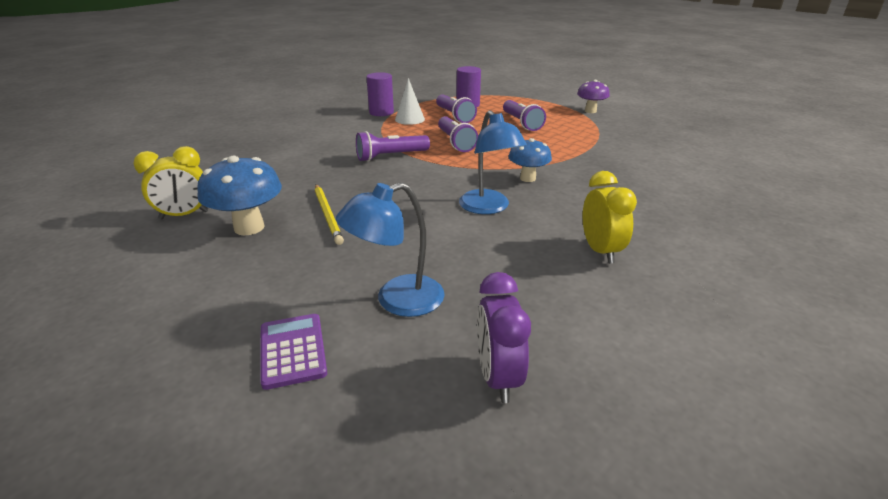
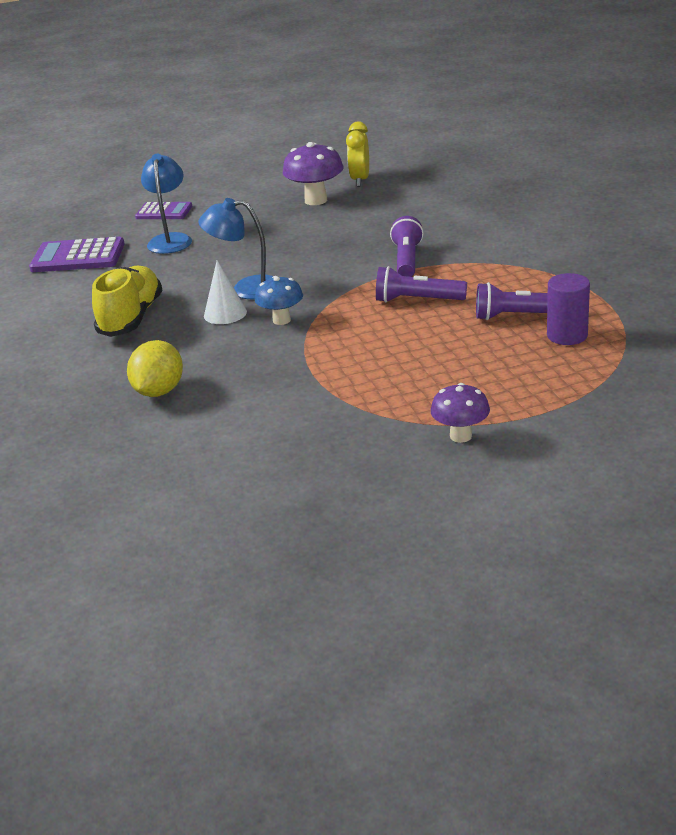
camera: 120 degrees right, 0 degrees up
(249, 227) = (316, 200): blue mushroom -> purple mushroom
(328, 215) = (306, 226): yellow pencil -> none
(381, 112) = (571, 269): purple cylinder -> none
(409, 119) = (527, 284): white cone -> white cone (225, 313)
(498, 377) = (78, 257): purple clock -> purple calculator
(521, 123) = (451, 359): purple flashlight -> none
(600, 251) = (131, 318): yellow clock -> yellow shoe
(677, 195) = (159, 391): none -> yellow lemon

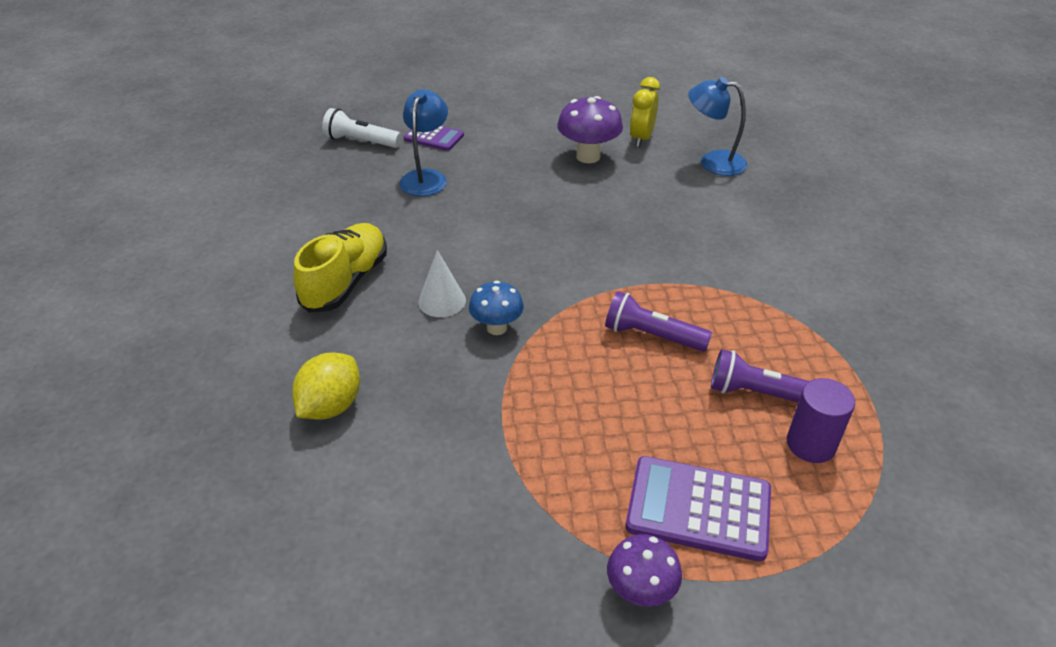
camera: 10 degrees right, 10 degrees up
(78, 257) = (329, 179): purple calculator -> purple calculator (698, 508)
(94, 227) = (361, 141): none -> white flashlight
(246, 289) = (476, 269): blue lamp -> blue lamp (713, 162)
(407, 260) = (657, 269): purple flashlight -> none

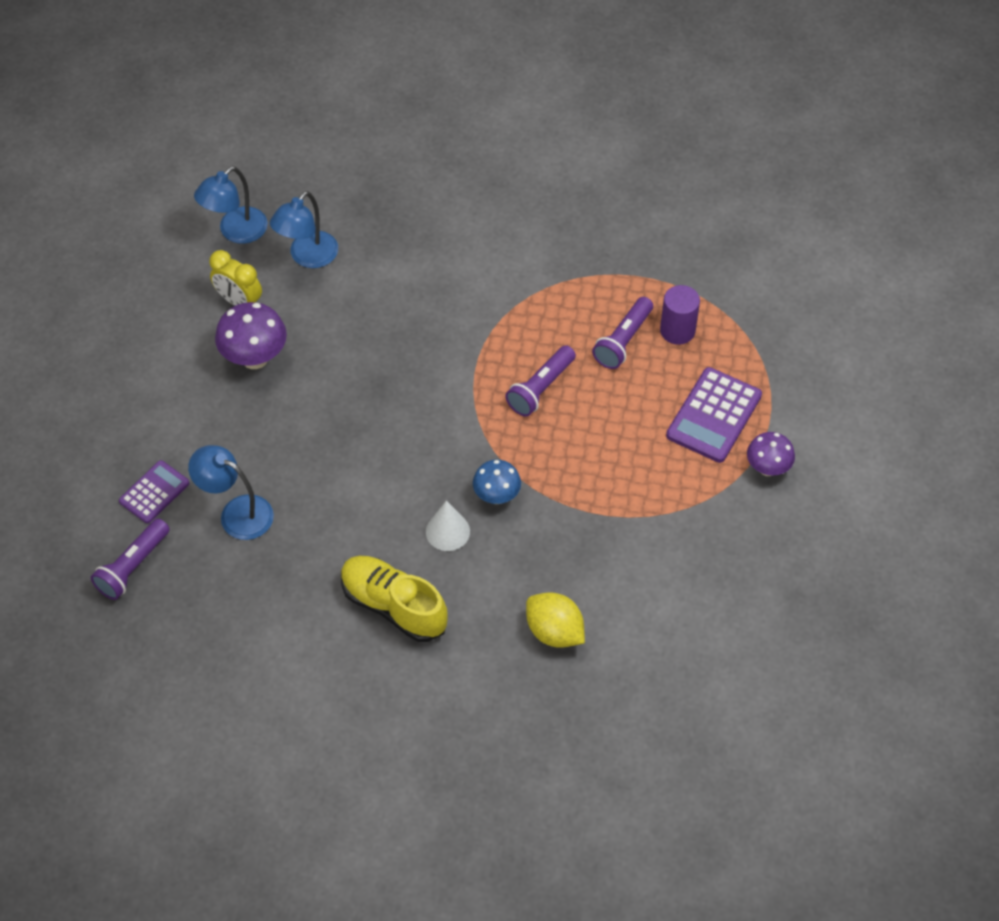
camera: 75 degrees left, 15 degrees up
(361, 141) = (133, 567): white flashlight -> purple flashlight
(711, 124) = (236, 232): none -> blue lamp

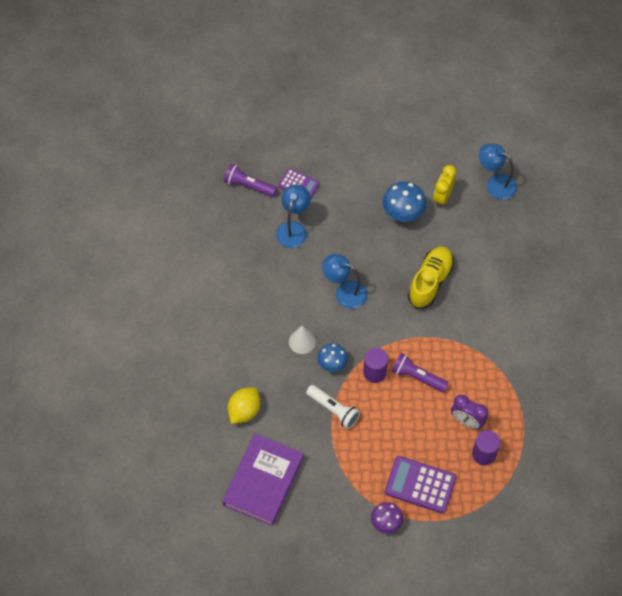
camera: 80 degrees right, 5 degrees up
(255, 358) = (403, 214): purple mushroom -> blue mushroom
(307, 257) = (486, 227): blue lamp -> blue lamp (344, 292)
(393, 606) = (246, 321): yellow shoe -> yellow shoe (430, 282)
(522, 442) = (374, 372): none -> purple cylinder
(574, 506) = (333, 410): none -> white flashlight
(623, 341) = (467, 421): purple flashlight -> purple clock
(679, 621) = (263, 481): none -> purple book

